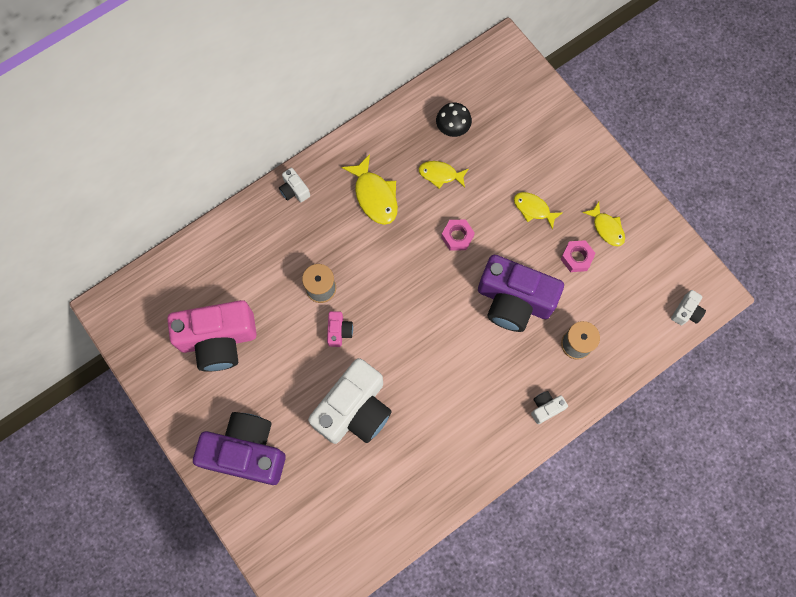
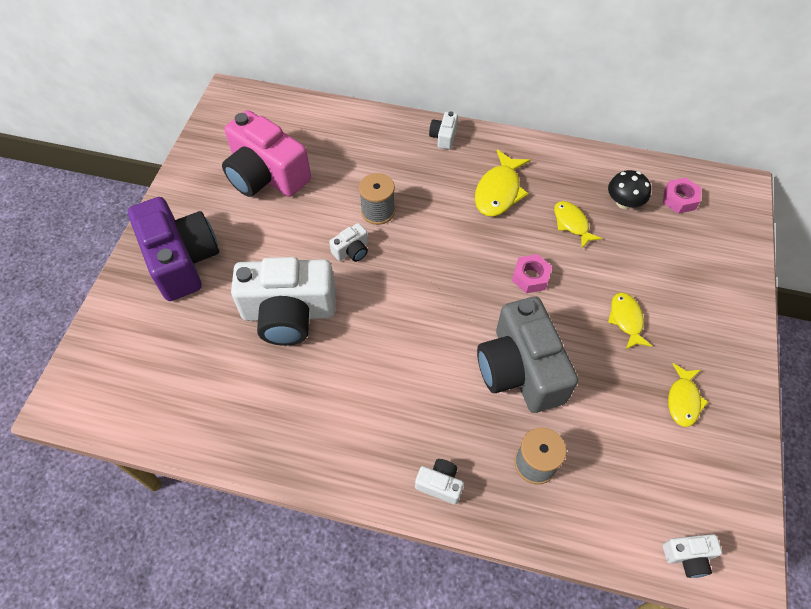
camera: 50 degrees right, 15 degrees down
(339, 331) = (352, 251): pink camera -> white camera
(514, 300) = (520, 369): purple camera -> grey camera
(576, 258) = (622, 395): pink nut -> pink nut (679, 199)

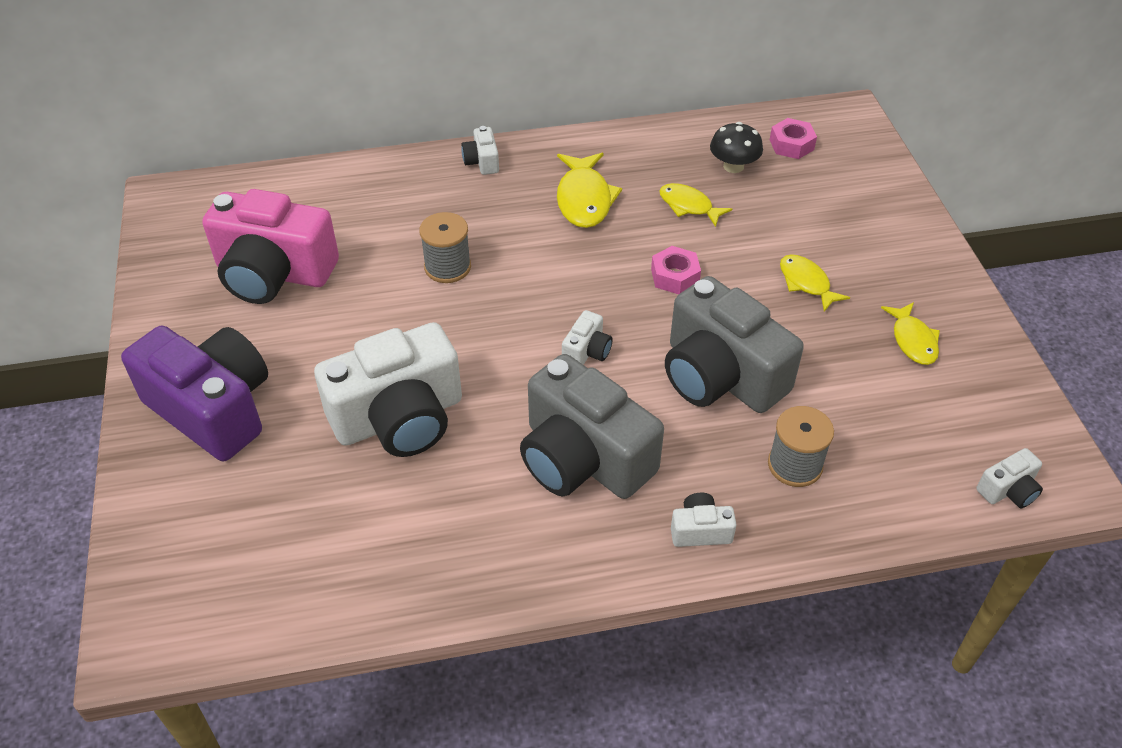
camera: 25 degrees left, 10 degrees down
(352, 251) = (440, 321): white camera -> white camera (587, 351)
(390, 394) = (583, 458): none -> grey camera

